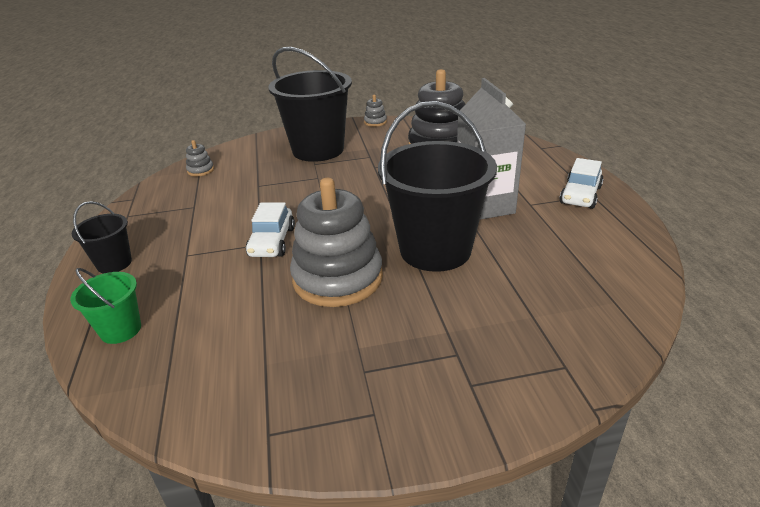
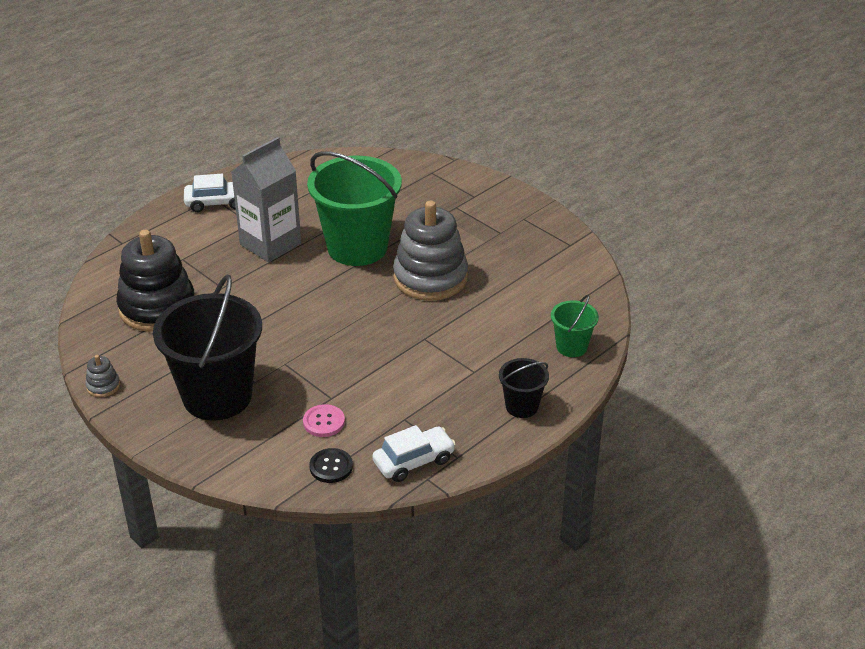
camera: 125 degrees left, 5 degrees up
(200, 170) = (331, 467): grey stacking toy -> black button
(240, 177) = (324, 422): none -> pink button
(272, 242) = (416, 333): white car -> white car (414, 461)
(435, 250) = (357, 247): black bucket -> green bucket

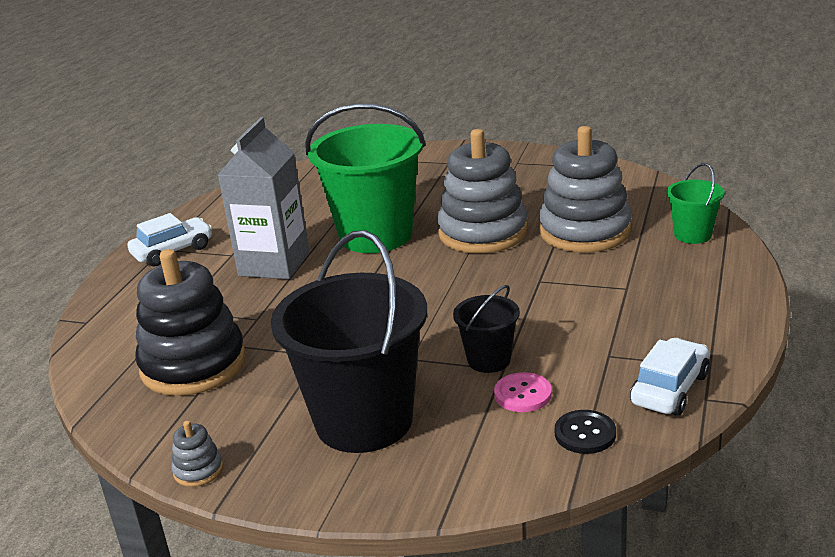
camera: 25 degrees left, 10 degrees down
(500, 308) = (584, 231): none -> grey stacking toy
(522, 406) = (713, 297): black bucket -> black bucket (489, 360)

